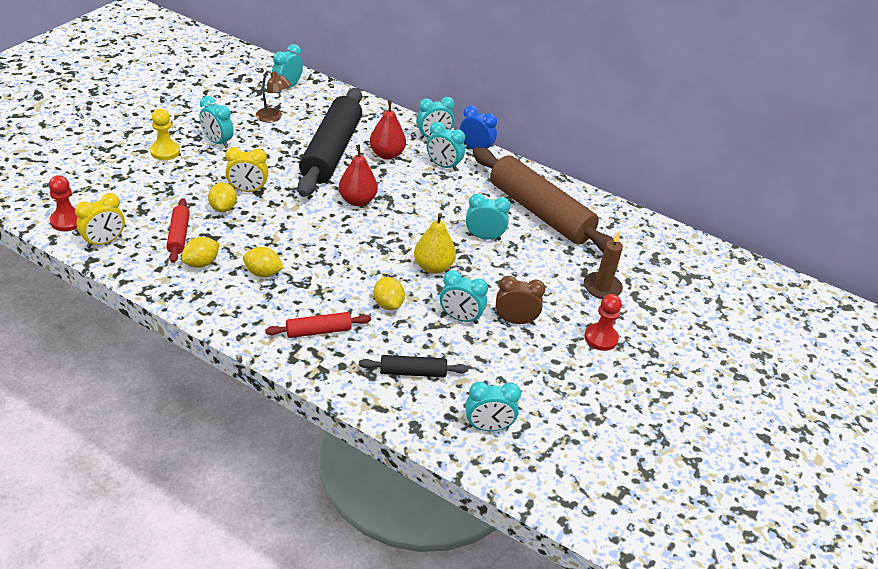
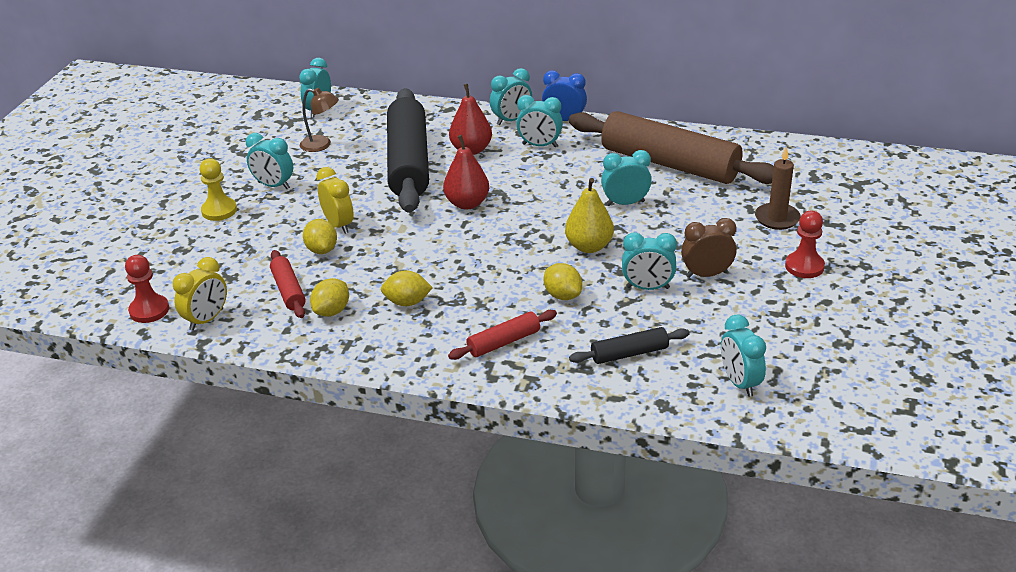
camera: 10 degrees left, 5 degrees down
(248, 190) = (338, 225): yellow clock -> yellow clock turned 105 degrees counterclockwise
(488, 427) = (739, 383): turquoise clock -> turquoise clock turned 90 degrees clockwise

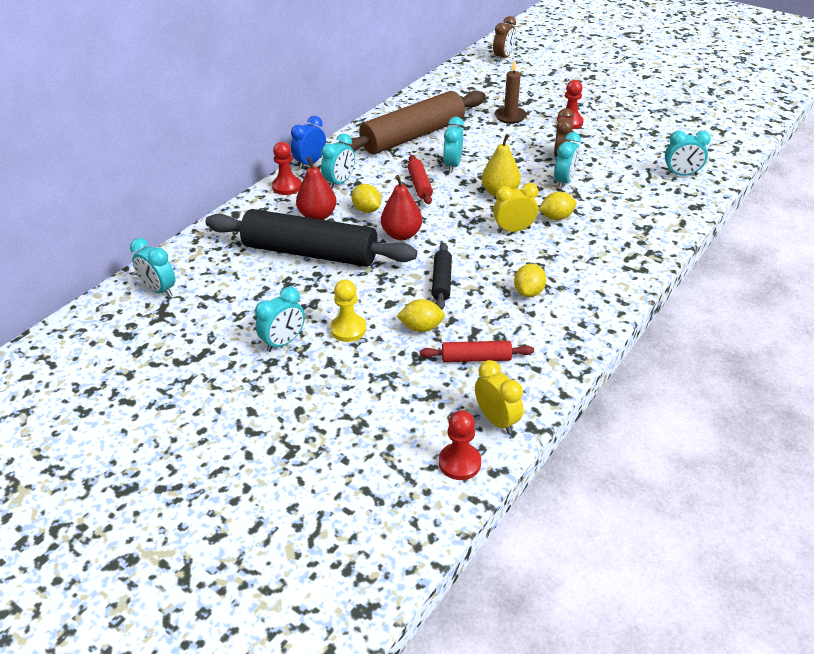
camera: 70 degrees left, 5 degrees up
(219, 211) = (303, 388): yellow pawn -> yellow pawn (348, 329)
(321, 145) = (231, 299): brown lamp -> none
(332, 311) = (521, 336): yellow lemon -> yellow lemon (366, 209)
(338, 225) = (386, 311): yellow clock -> yellow clock (513, 230)
(503, 342) = (602, 255): red rolling pin -> red rolling pin (419, 185)
(511, 120) = (286, 187): turquoise clock -> red pawn
(629, 353) = (636, 206): black rolling pin -> black rolling pin (442, 281)
(941, 180) = (503, 58): none -> brown clock

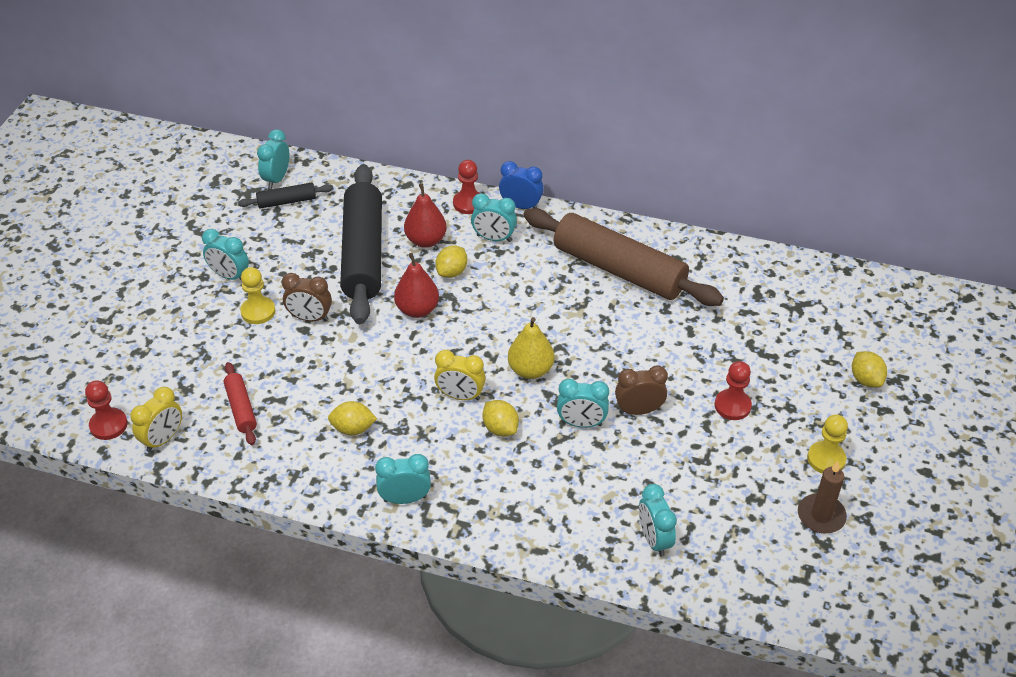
camera: 70 degrees right, 5 degrees up
(419, 185) = (517, 300): red rolling pin -> none
(421, 327) = (274, 360): yellow lemon -> yellow lemon (865, 380)
(442, 281) = (349, 358): black rolling pin -> black rolling pin (287, 201)
(452, 165) = (570, 318): turquoise clock -> turquoise clock (405, 499)
(503, 58) = (879, 306): brown clock -> brown clock (310, 318)
(510, 116) = (714, 345): brown candle -> brown candle (821, 516)
(513, 230) = (460, 396): yellow clock -> yellow clock turned 135 degrees clockwise
(627, 102) = (826, 459): none -> yellow pawn

